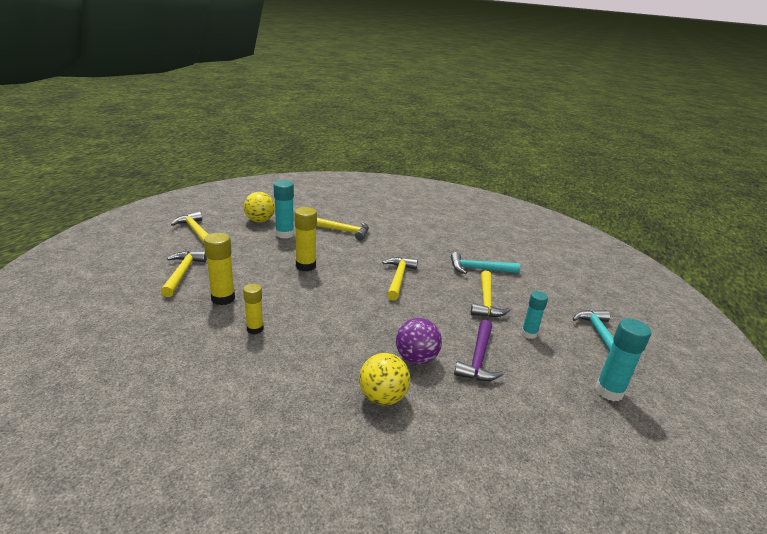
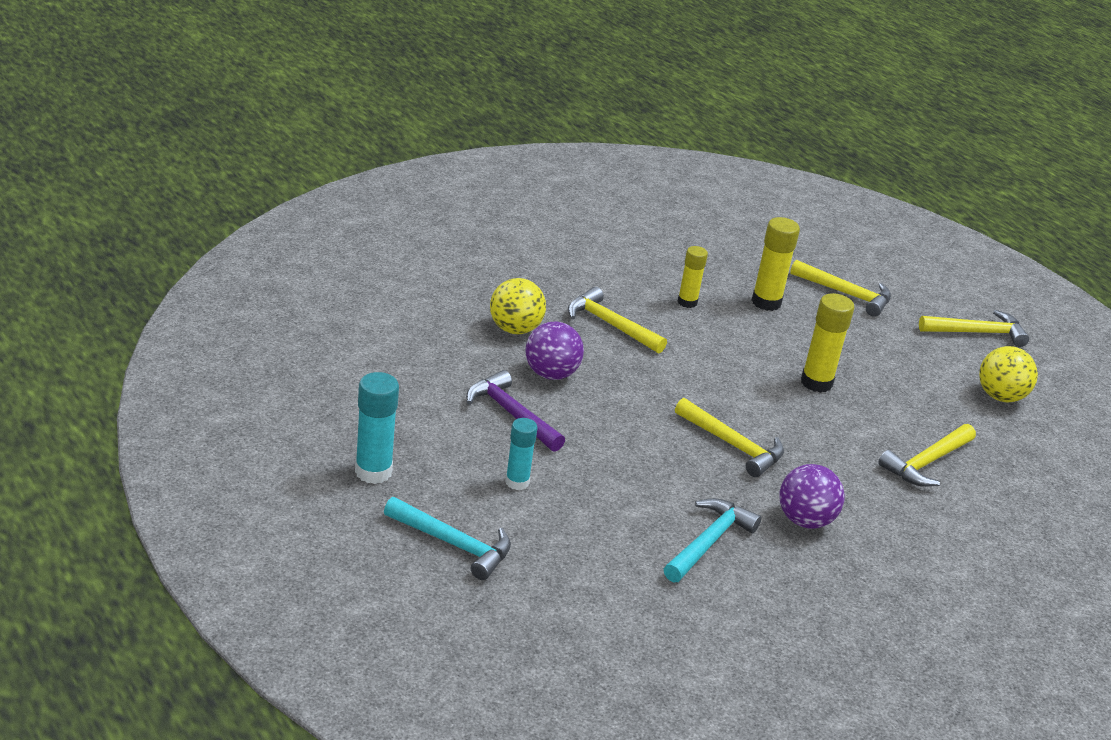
camera: 120 degrees right, 5 degrees up
(285, 234) = (935, 402): turquoise glue stick -> none
(428, 251) = (805, 520): none -> purple ball
(486, 301) = (615, 492): yellow hammer -> yellow hammer (610, 325)

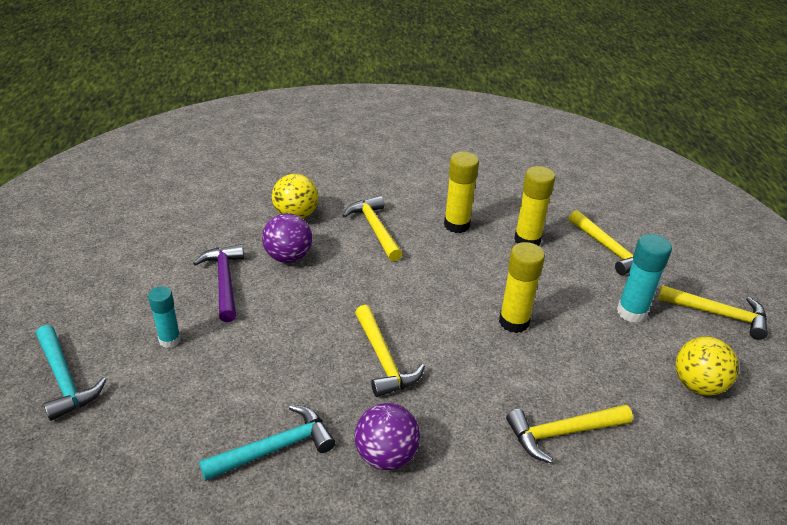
camera: 30 degrees right, 5 degrees up
(373, 472) = (74, 300): turquoise glue stick -> turquoise glue stick (631, 312)
(687, 302) = (456, 225): yellow glue stick -> yellow glue stick, size x1.51

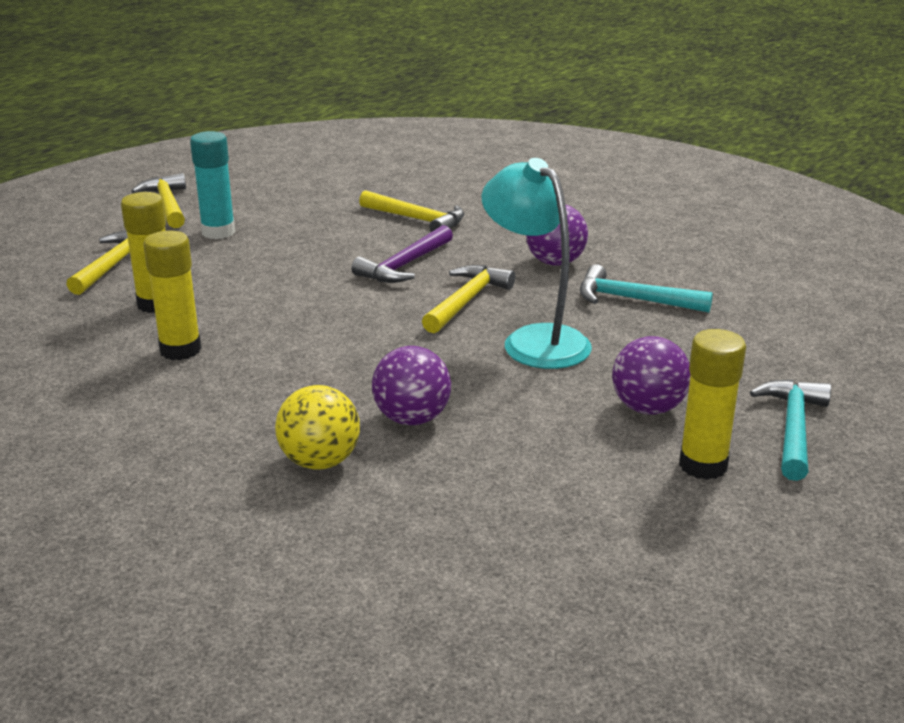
camera: 130 degrees left, 10 degrees down
(170, 340) = (648, 408): turquoise glue stick -> purple ball
(224, 281) = (521, 432): purple hammer -> purple hammer (404, 265)
(295, 353) = (535, 340): none -> turquoise lamp
(374, 229) = (266, 394): yellow hammer -> none
(514, 322) = (316, 269): yellow glue stick -> yellow glue stick (703, 465)
(697, 385) = (281, 195): yellow ball -> none

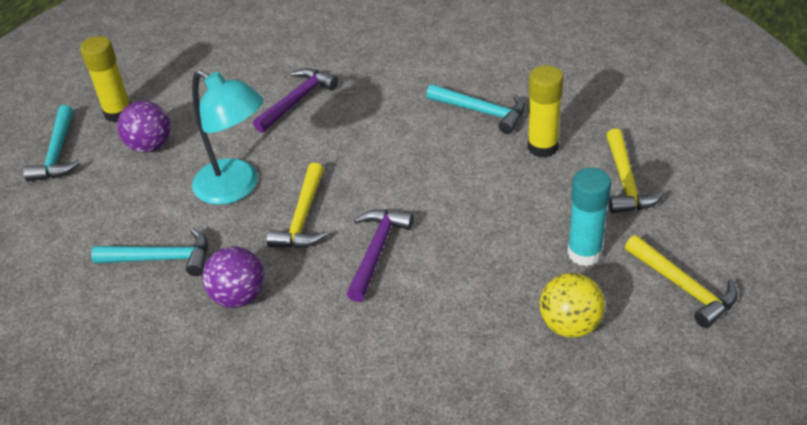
camera: 165 degrees right, 15 degrees up
(180, 350) = (482, 112): yellow glue stick -> turquoise hammer
(320, 461) = (335, 62): yellow ball -> yellow ball (570, 325)
(412, 418) = (297, 100): purple ball -> purple hammer
(417, 220) = (403, 336): yellow hammer -> none

